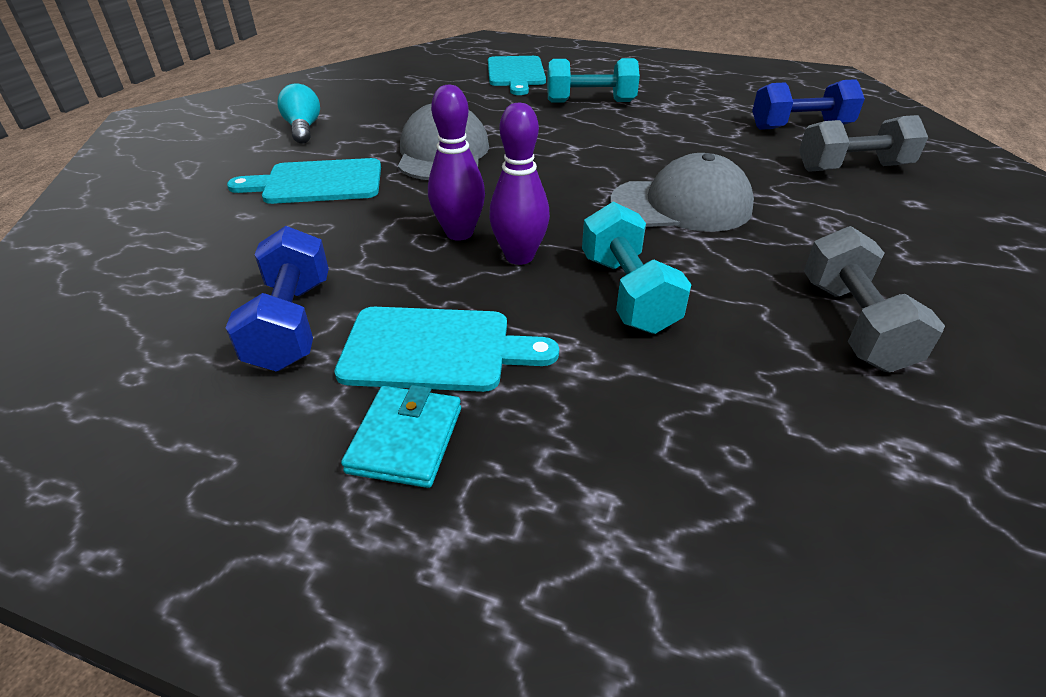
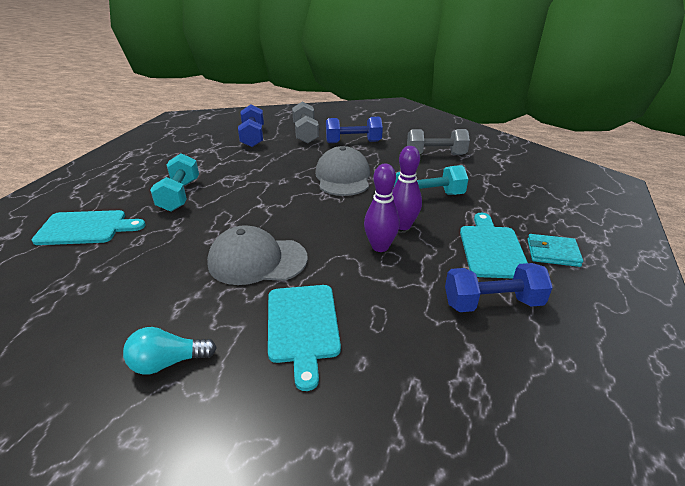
camera: 90 degrees left, 5 degrees down
(849, 216) = (353, 142): none -> blue dumbbell

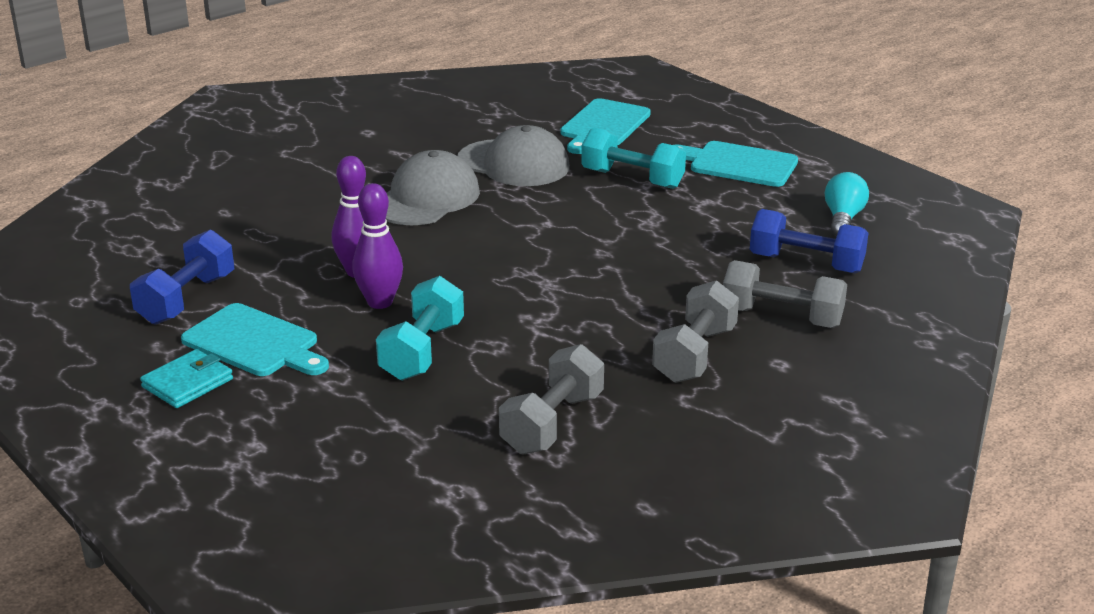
camera: 120 degrees right, 5 degrees down
(168, 362) = (338, 143): turquoise light bulb -> turquoise light bulb (843, 218)
(303, 326) = (300, 199): turquoise cutting board -> turquoise cutting board (738, 164)
(343, 177) = (563, 302): grey cap -> grey cap (513, 164)
(353, 142) = (695, 355): blue dumbbell -> grey dumbbell

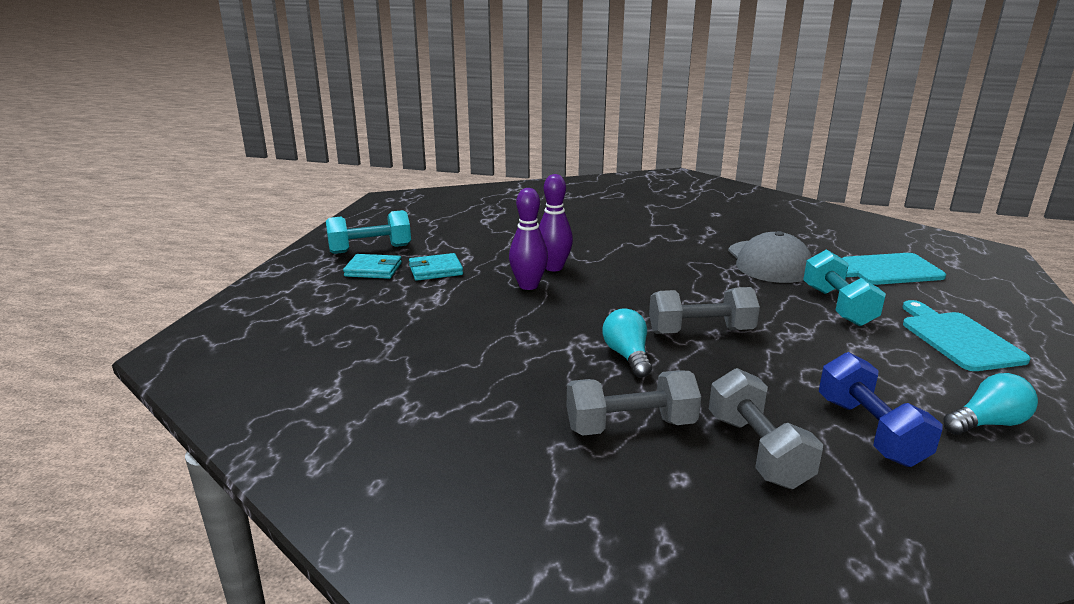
camera: 55 degrees right, 5 degrees down
(187, 299) = (458, 239): blue dumbbell -> none
(254, 343) = (435, 270): turquoise cutting board -> turquoise wallet
(422, 351) = (489, 318): turquoise dumbbell -> turquoise dumbbell (370, 249)
(426, 198) = (672, 254): grey cap -> none
(552, 423) = (454, 398): grey dumbbell -> grey dumbbell (700, 331)
(589, 309) = (627, 356): none -> turquoise light bulb

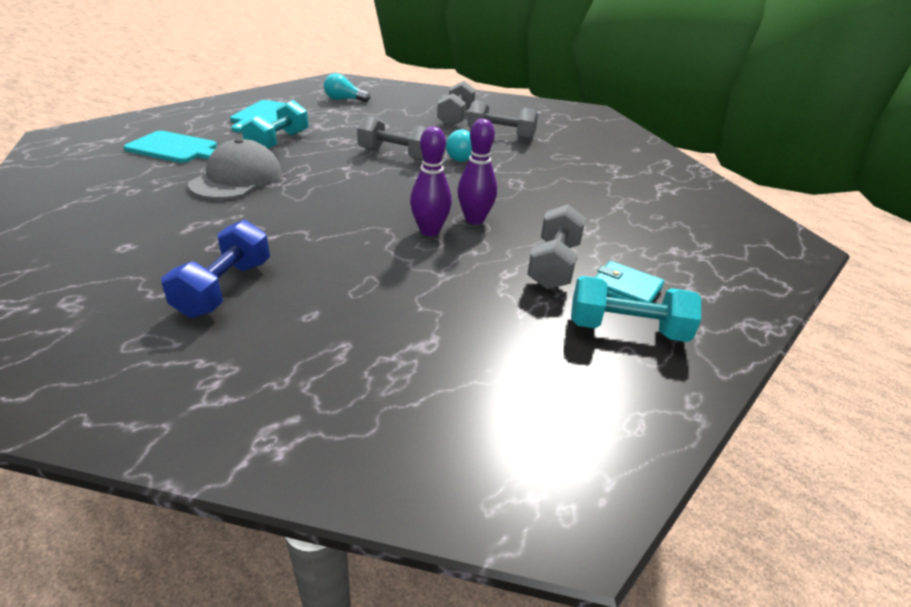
camera: 155 degrees left, 10 degrees up
(435, 270) = (554, 265): turquoise wallet -> grey dumbbell
(870, 431) = (397, 110): blue dumbbell -> blue dumbbell (224, 288)

